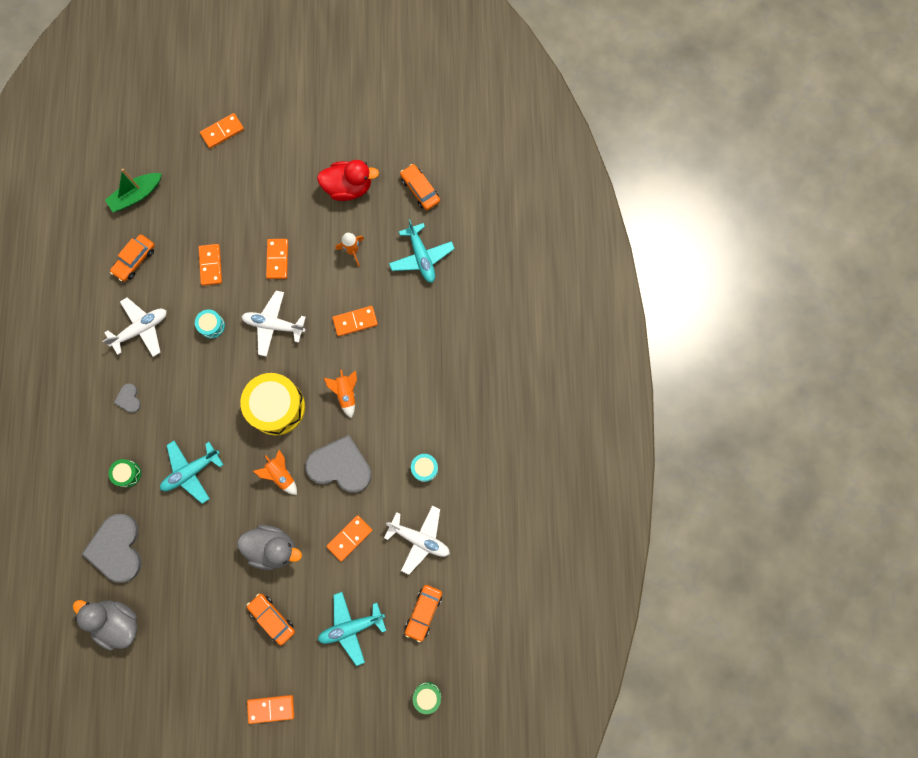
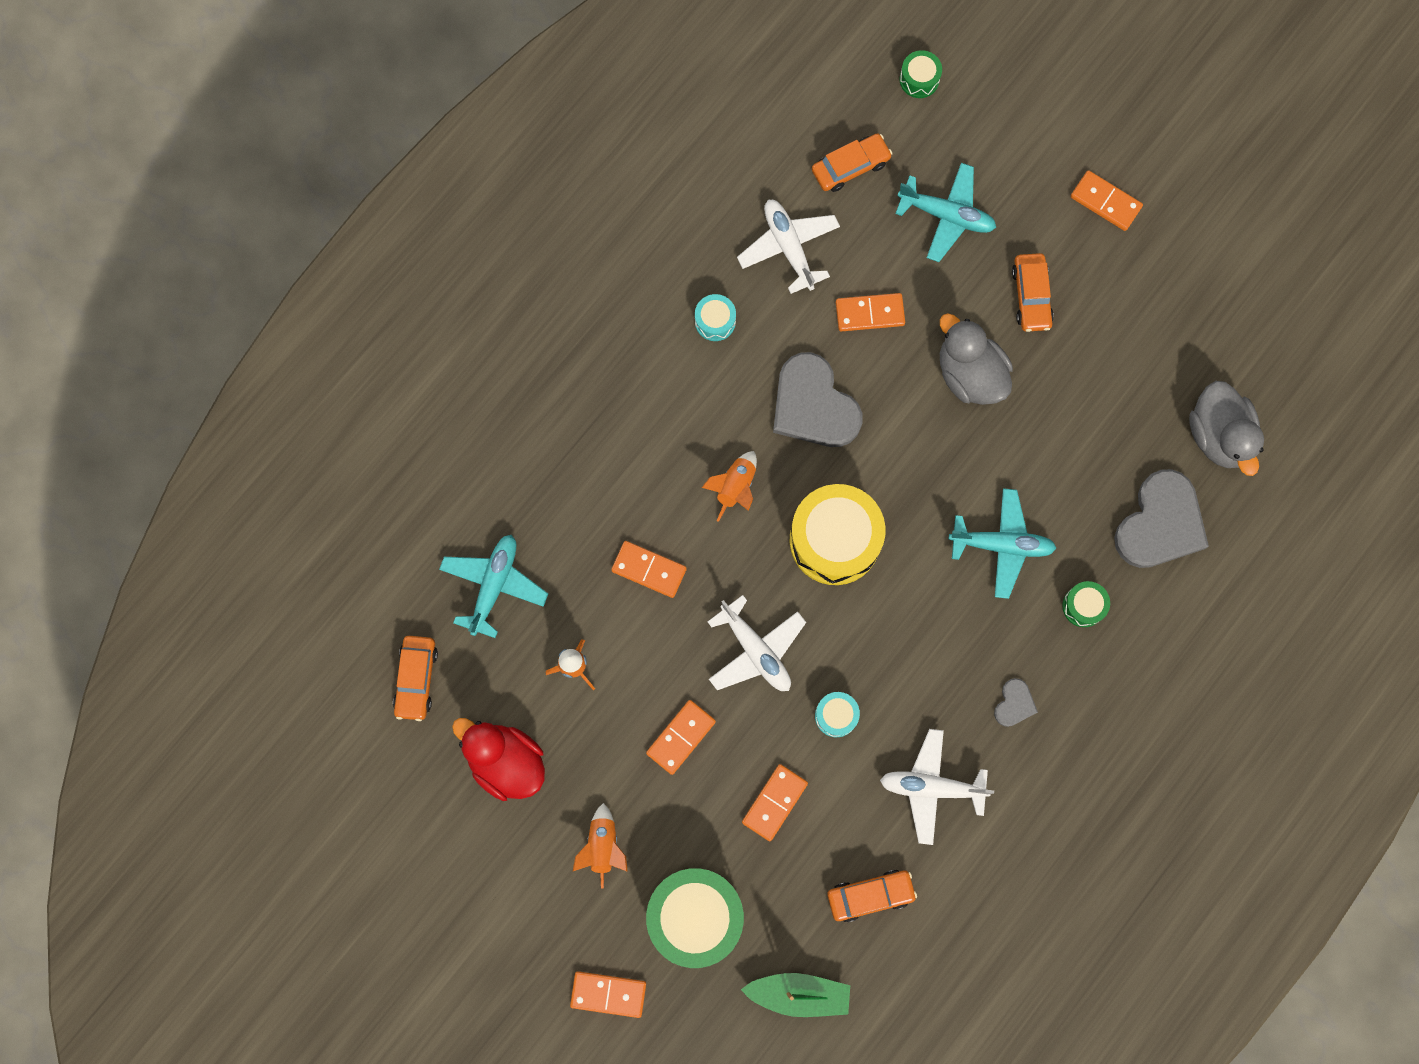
camera: 140 degrees left, 0 degrees up
(209, 190) = (695, 917): none -> green drum
(281, 475) = (894, 452): orange rocket -> orange rocket (603, 846)

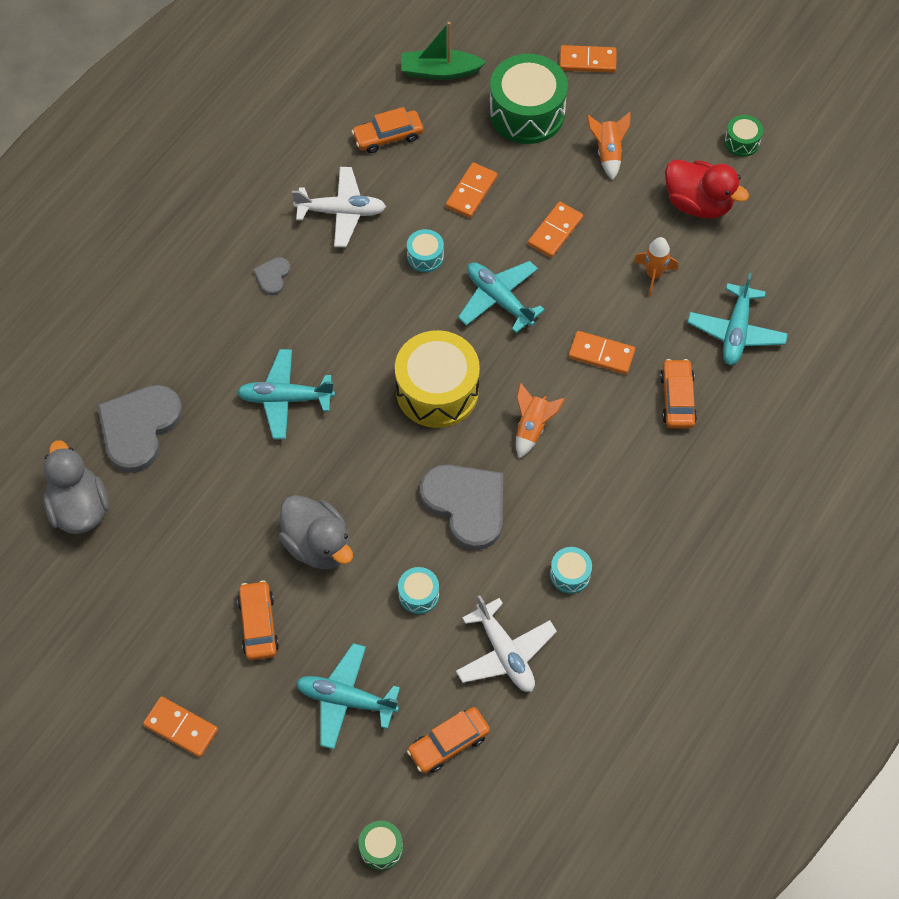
camera: 175 degrees right, 15 degrees down
(416, 679) = (787, 256): orange car -> orange car (677, 399)
(755, 650) = (499, 299): white plane -> turquoise plane
(869, 313) = (418, 595): orange domino -> turquoise drum
(1083, 606) = (211, 355): green drum -> green drum (742, 142)

